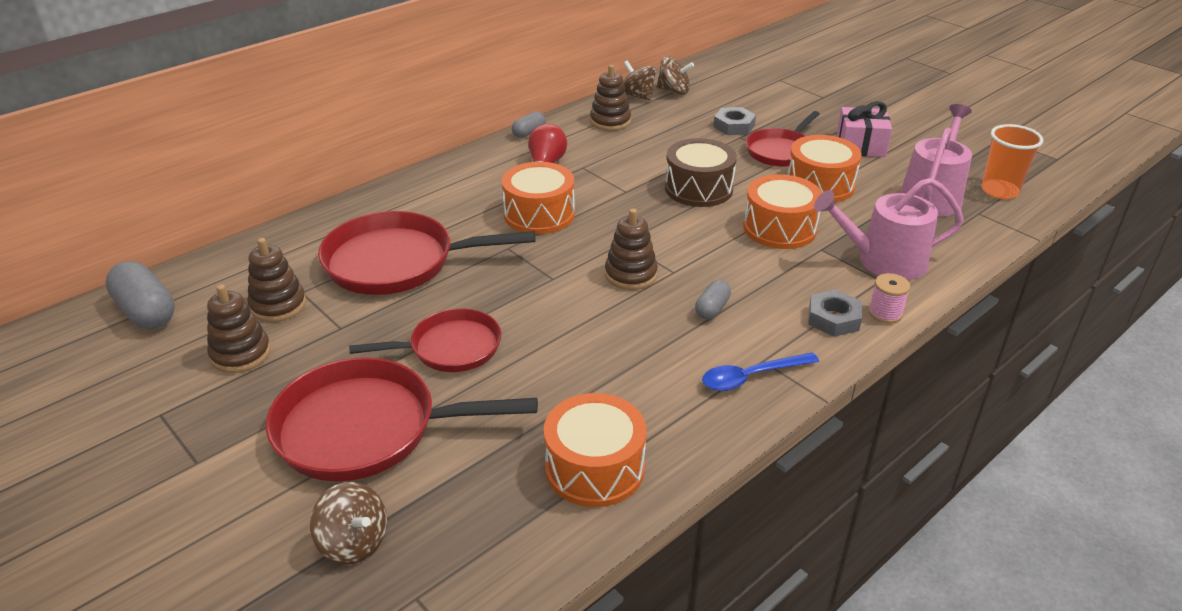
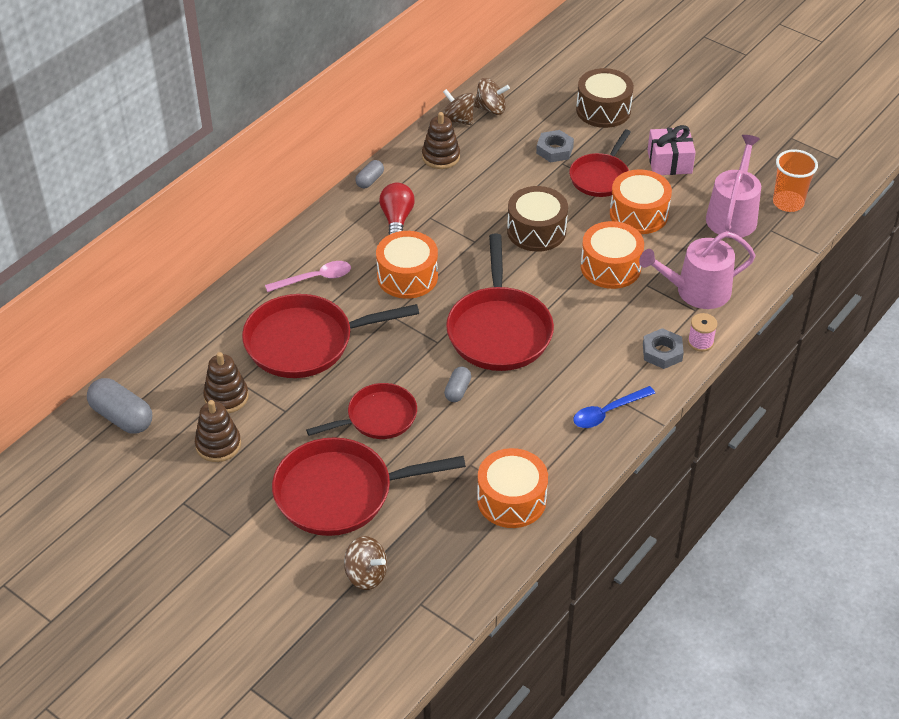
camera: 10 degrees left, 10 degrees up
(435, 206) = (315, 278): none -> pink spoon
(630, 274) = (499, 330): brown stacking toy -> red pan
(712, 309) = (569, 355): grey capsule -> grey capsule (457, 390)
(792, 101) = (603, 110): none -> brown drum

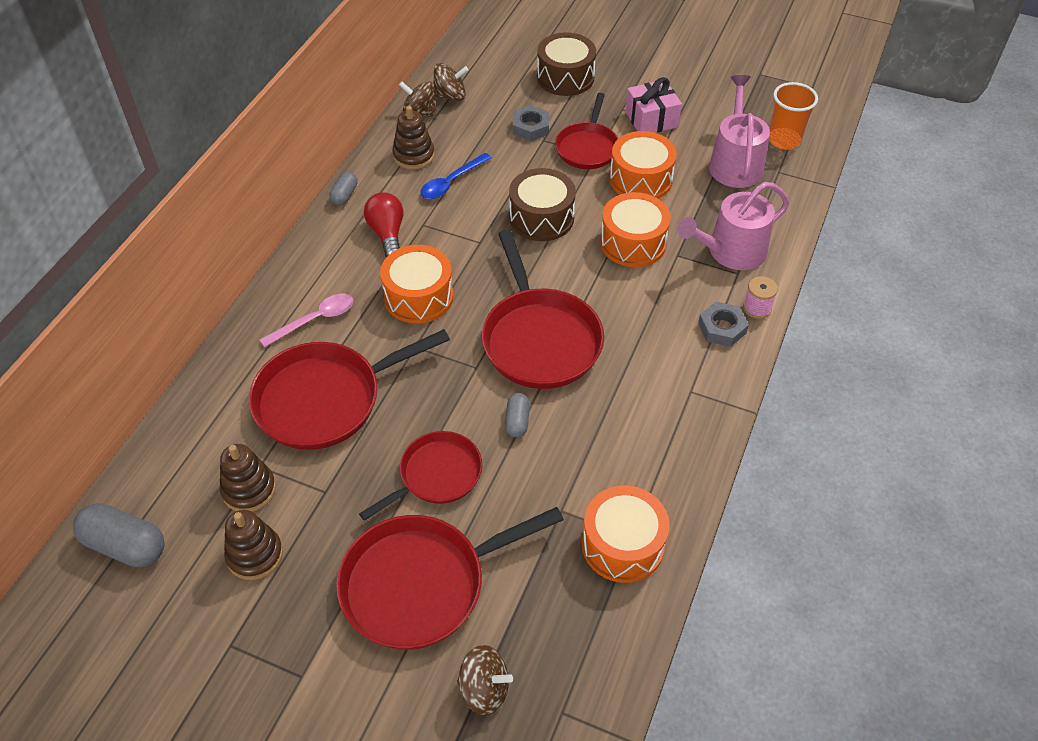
camera: 15 degrees left, 5 degrees up
(607, 412) = (690, 411): blue spoon -> blue spoon (451, 182)

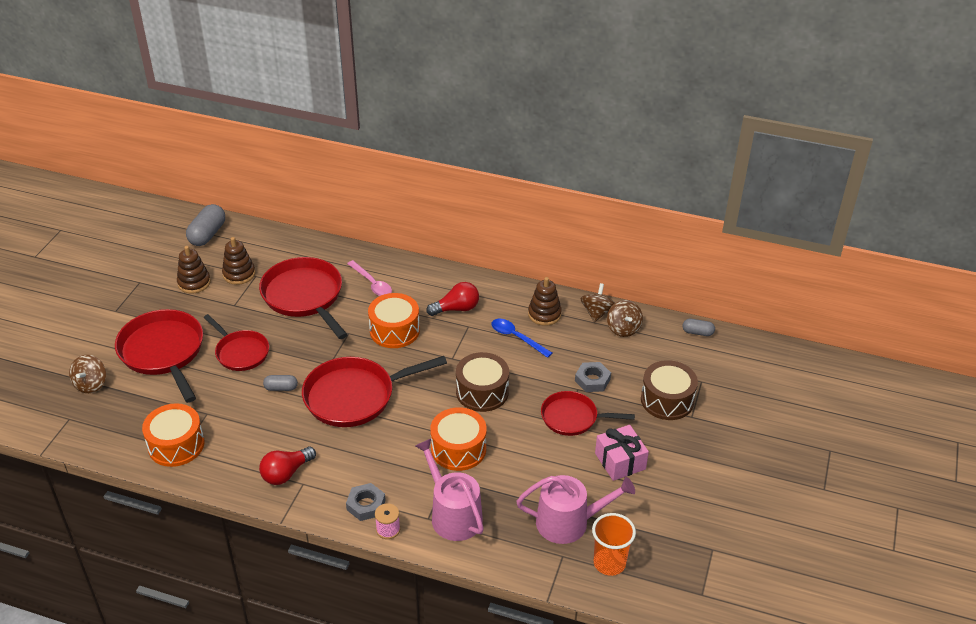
camera: 85 degrees right, 10 degrees down
(344, 195) = (494, 283): grey capsule -> grey capsule (697, 332)
(640, 179) = (536, 454): orange drum -> none
(674, 409) = (286, 473): none -> red light bulb

